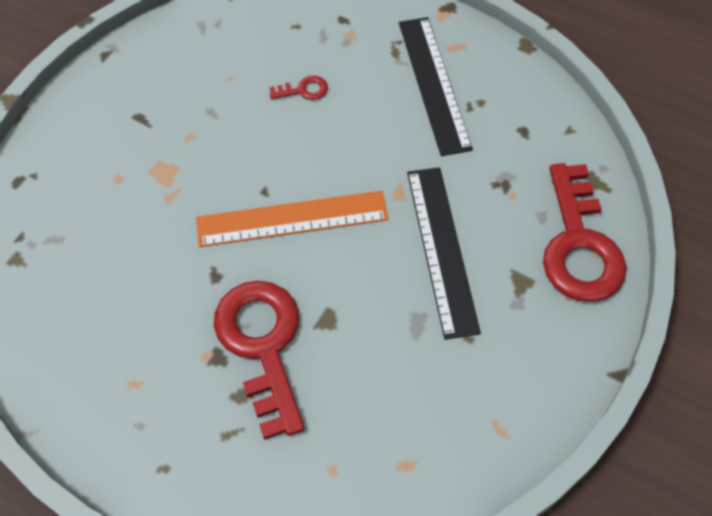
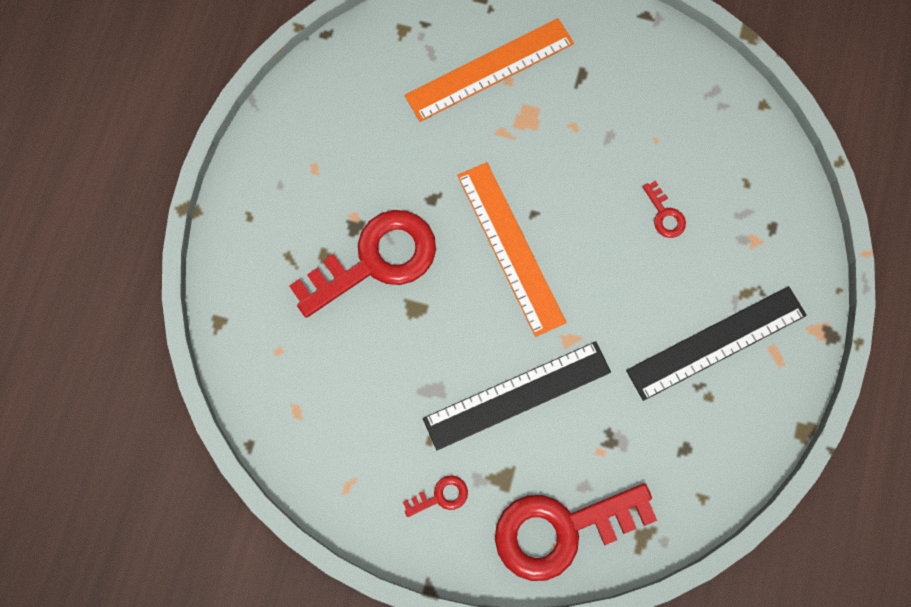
camera: 75 degrees right, 15 degrees up
(98, 191) = (489, 69): none -> orange ruler
(528, 341) = (441, 496): none -> red key

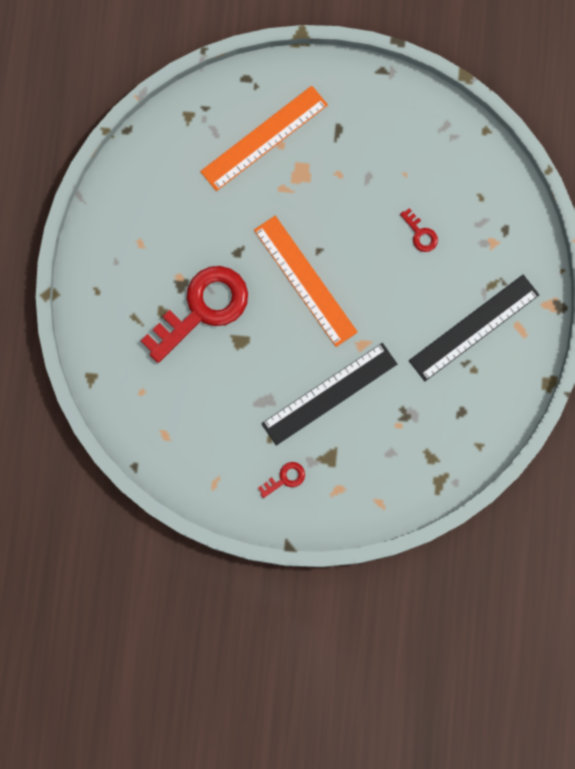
camera: 10 degrees left, 5 degrees up
(560, 529) = (378, 487): red key -> none

